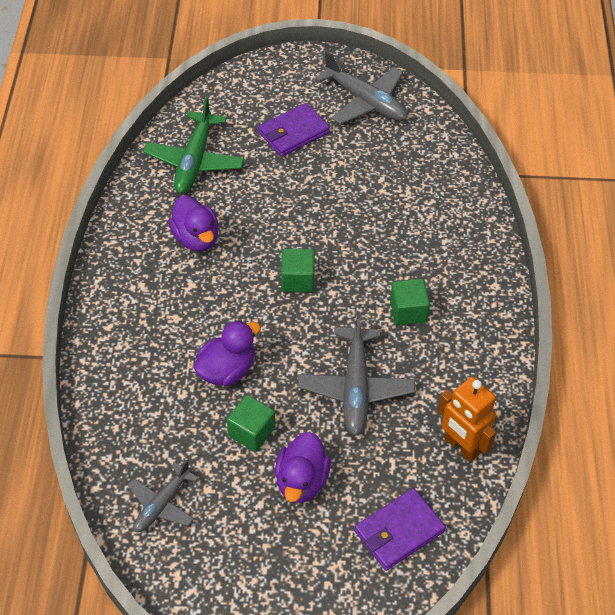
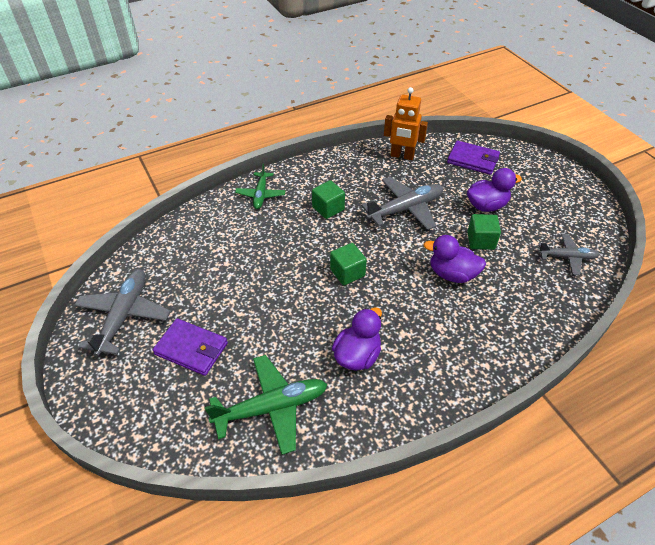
camera: 120 degrees left, 5 degrees down
(461, 447) = (402, 156): orange robot -> orange robot turned 90 degrees clockwise
(474, 259) = (261, 194): none -> green plane

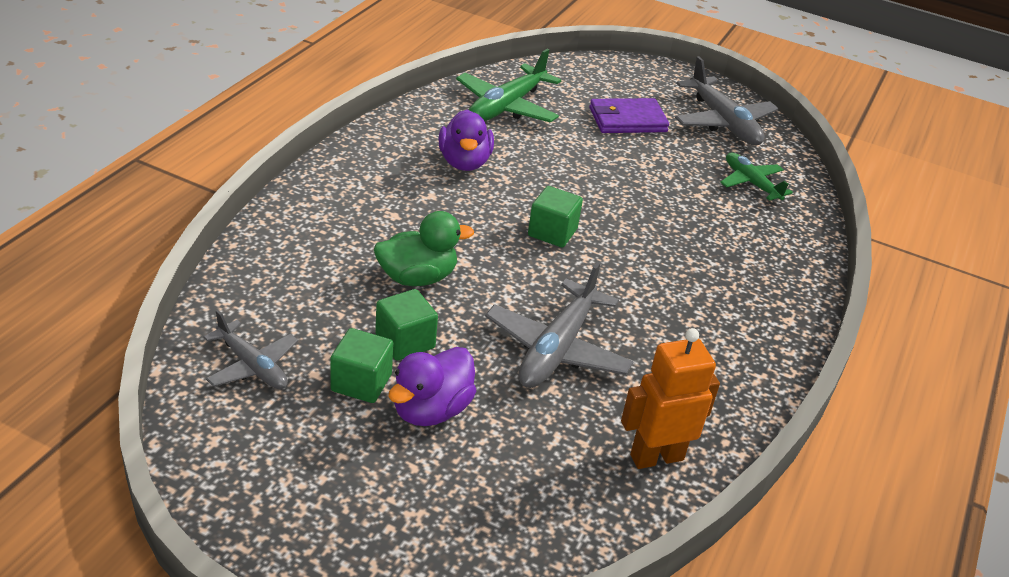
camera: 140 degrees right, 10 degrees down
(261, 194) = (776, 288): green plane -> green plane (751, 183)
(328, 208) = (666, 304): green cube -> green cube (361, 382)
(452, 274) = (417, 277): purple duck -> green duck
(473, 160) = (520, 511): purple wallet -> none
(567, 257) = (252, 366): grey plane -> grey plane turned 105 degrees counterclockwise

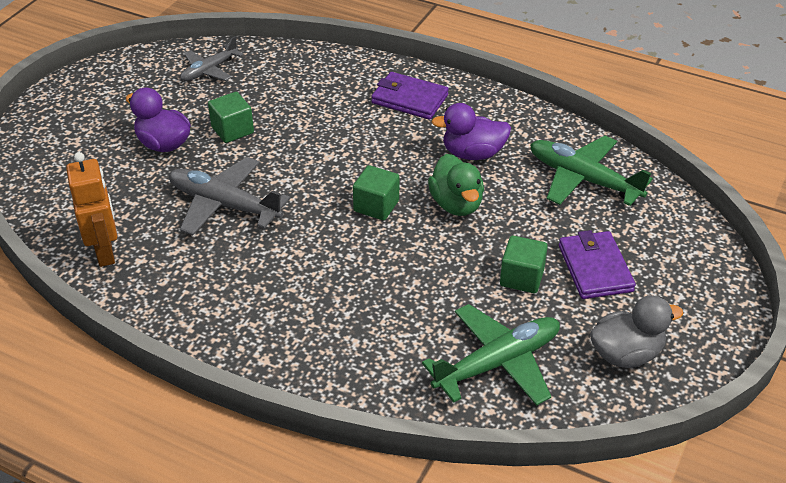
camera: 95 degrees right, 5 degrees up
(358, 193) = (409, 99): none -> purple wallet
(361, 382) = (192, 113): green cube -> green cube (521, 277)
(417, 277) = (305, 133): green duck -> green duck (456, 204)
(723, 122) = (626, 354): grey plane -> grey duck
(751, 183) = (497, 363): green plane -> green plane, size x1.61

